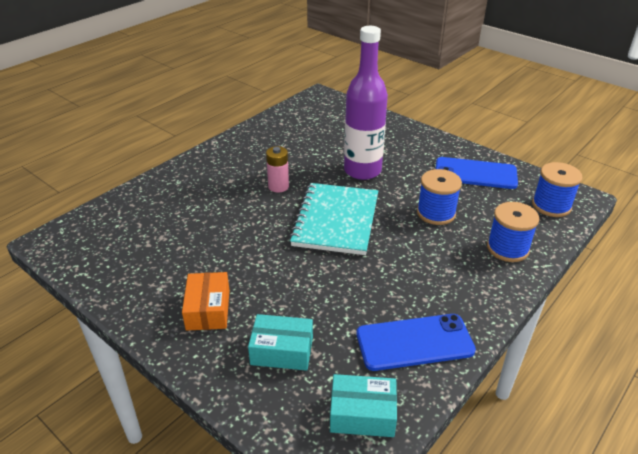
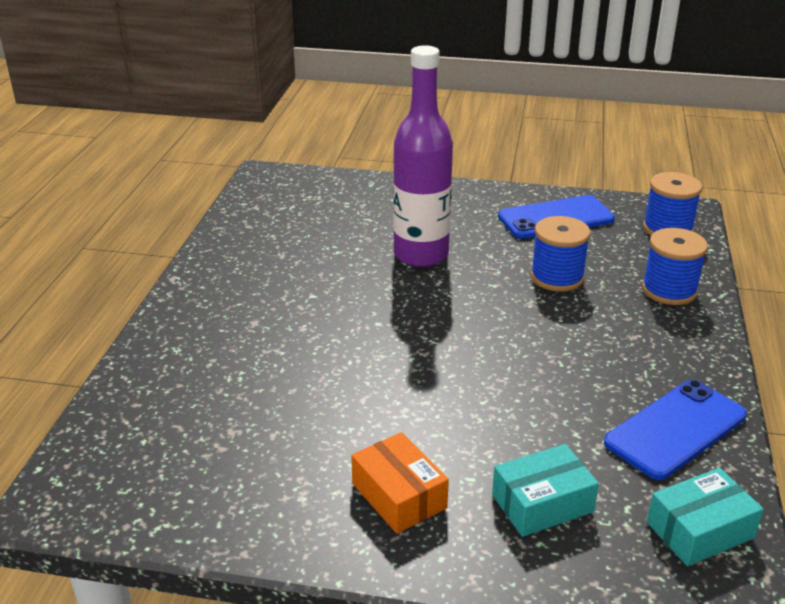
camera: 30 degrees left, 5 degrees down
(278, 186) = (331, 309): pink battery -> none
(336, 220) = (449, 325): turquoise notebook -> none

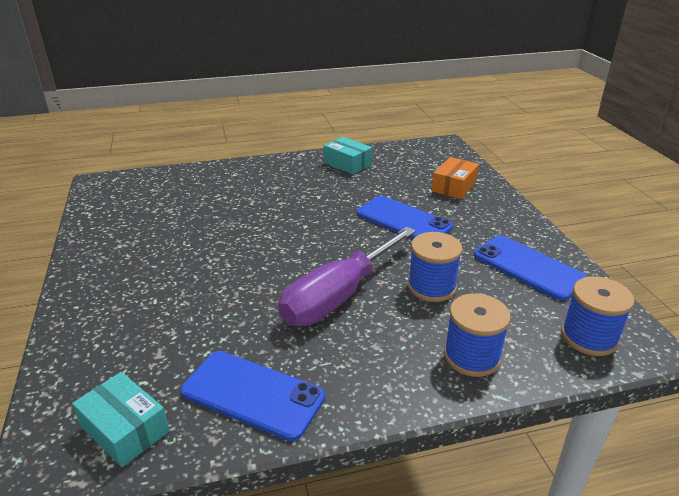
camera: 65 degrees right, 0 degrees up
(399, 496) = (129, 277): orange box -> orange box (454, 186)
(421, 255) = (403, 220): purple bottle -> blue phone
(541, 336) = (338, 296): none -> purple screwdriver
(542, 503) = (137, 337): turquoise box -> turquoise box (347, 163)

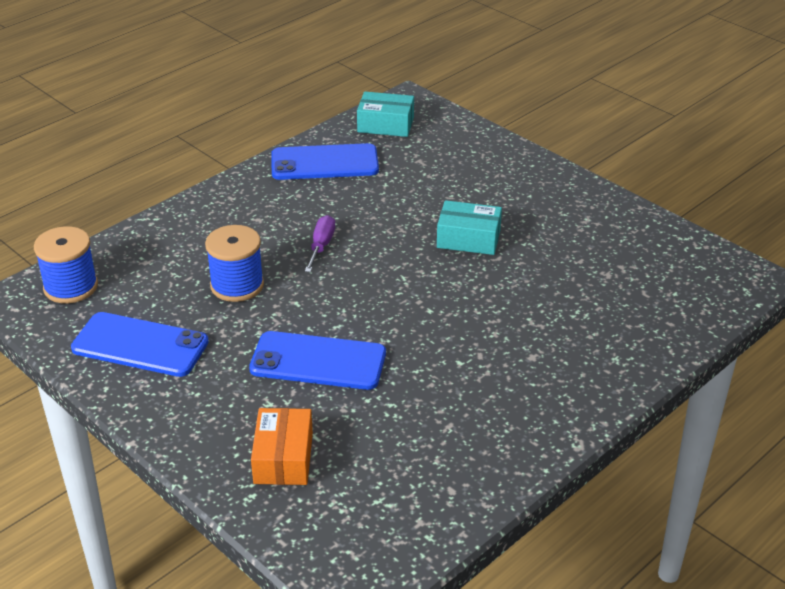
camera: 150 degrees right, 5 degrees up
(338, 296) = (321, 246): purple screwdriver -> purple screwdriver, size x0.44
(347, 163) = (482, 448): turquoise box -> turquoise box (468, 239)
(472, 356) = (174, 237): blue spool -> none

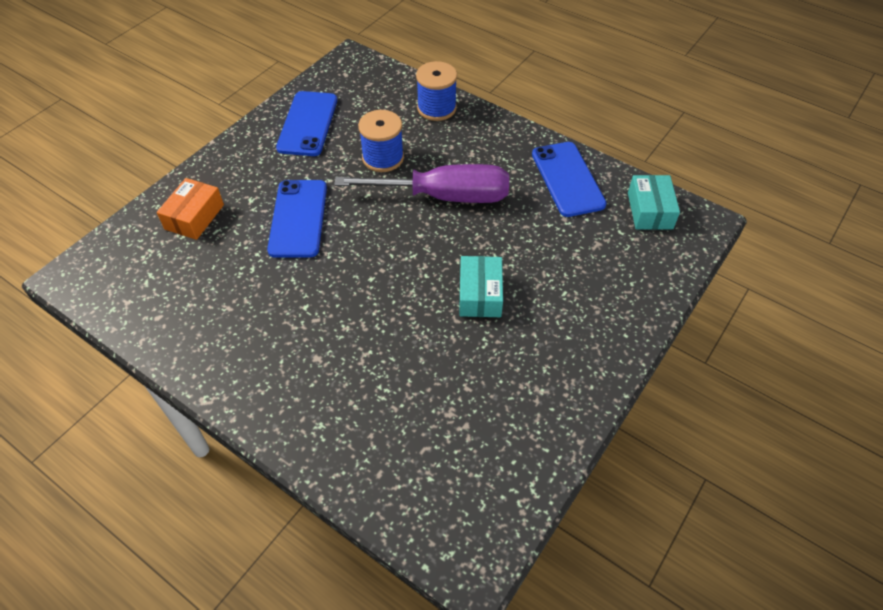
camera: 80 degrees right, 15 degrees up
(71, 287) = (366, 78): blue spool -> blue spool (436, 108)
(283, 458) = (194, 217): orange box -> orange box turned 60 degrees counterclockwise
(321, 246) = (444, 197): purple screwdriver -> purple screwdriver, size x2.30

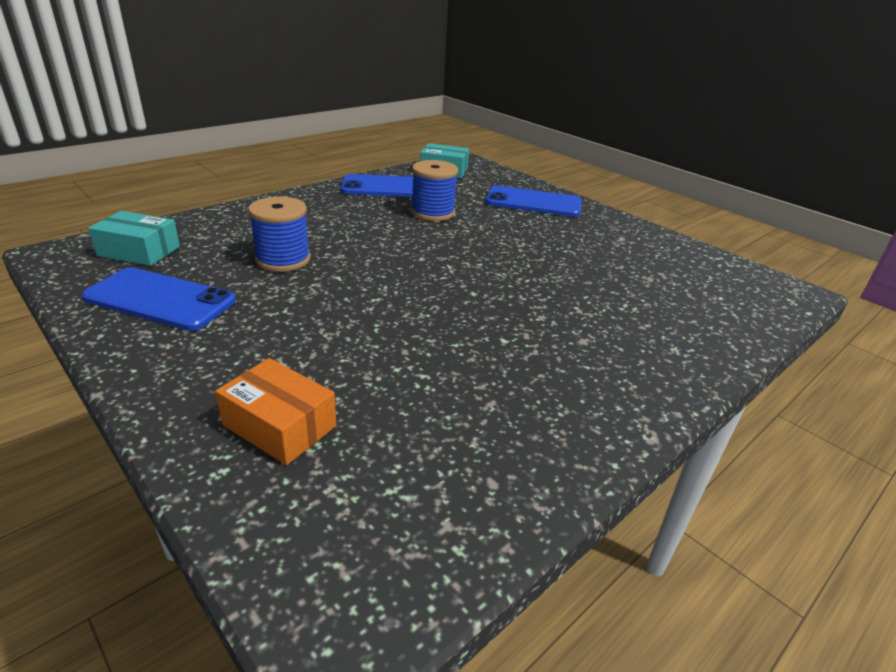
camera: 80 degrees left, 20 degrees down
(298, 218) = (348, 328): blue phone -> blue phone (533, 202)
(436, 108) = (228, 220): blue spool -> blue spool (433, 212)
(444, 197) = (373, 238): purple screwdriver -> none
(480, 294) = (513, 243): turquoise box -> turquoise box (139, 251)

